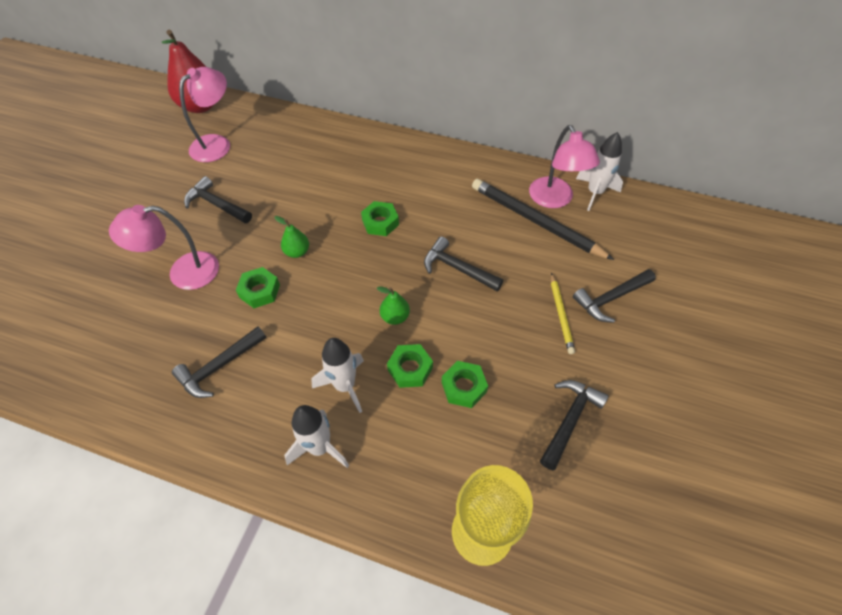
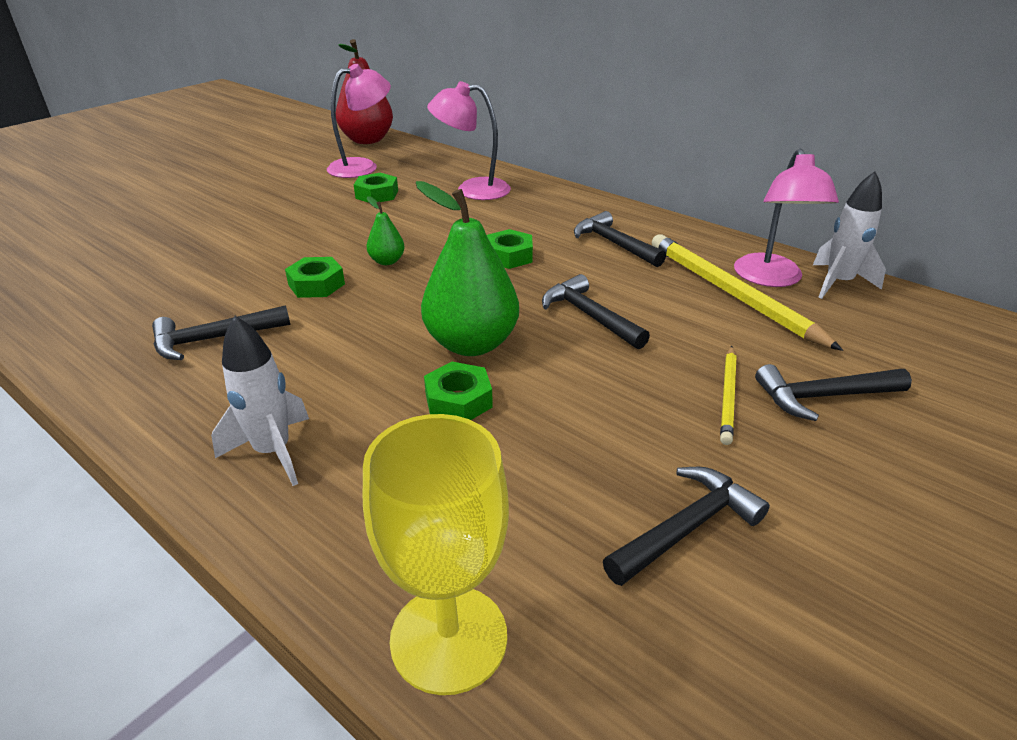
camera: 20 degrees right, 20 degrees down
(183, 273) = (243, 253): pink lamp -> pink lamp (472, 189)
(217, 205) = (325, 209): black hammer -> black hammer (614, 244)
(345, 386) = (355, 396): white rocket -> none
(395, 317) = (471, 344): green pear -> green pear, size x2.12
(464, 387) = (527, 440): green nut -> green nut (377, 194)
(536, 221) = (731, 294): black pencil -> yellow pencil

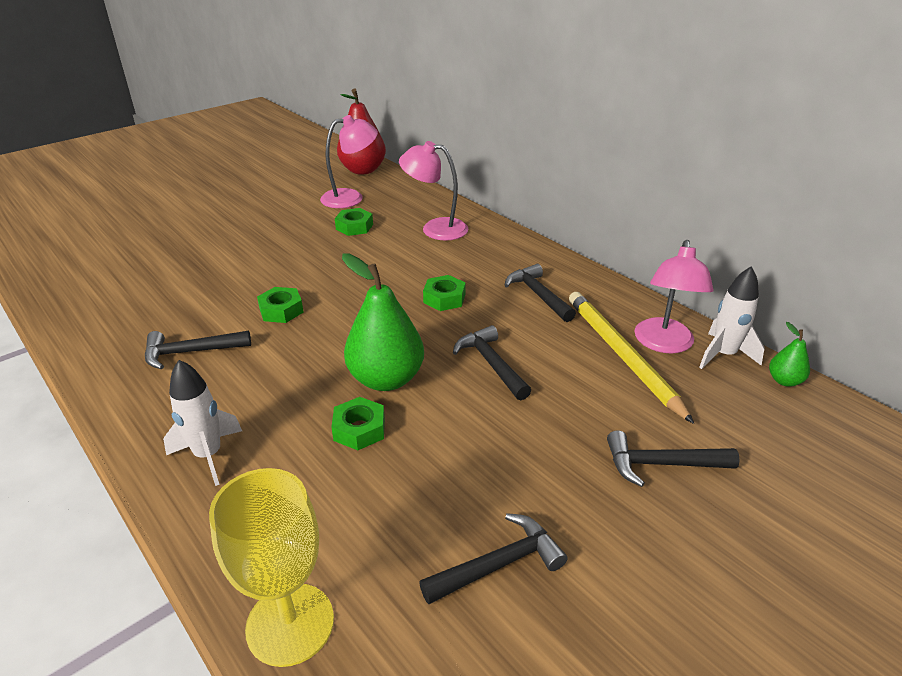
camera: 10 degrees right, 0 degrees up
(387, 261) = (343, 294): green pear -> green pear (784, 381)
(728, 396) = (579, 453): yellow pencil -> none

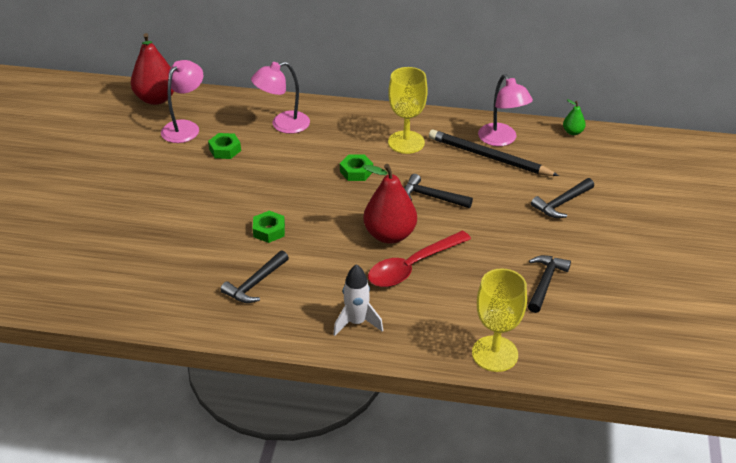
camera: 40 degrees left, 5 degrees up
(359, 429) = (412, 266): green nut -> red spoon
(386, 379) = (390, 235): green pear -> red pear
(538, 295) = (406, 142): black hammer -> yellow goblet
(622, 355) = (489, 157): yellow pencil -> black pencil
(723, 355) = (534, 131): white rocket -> none

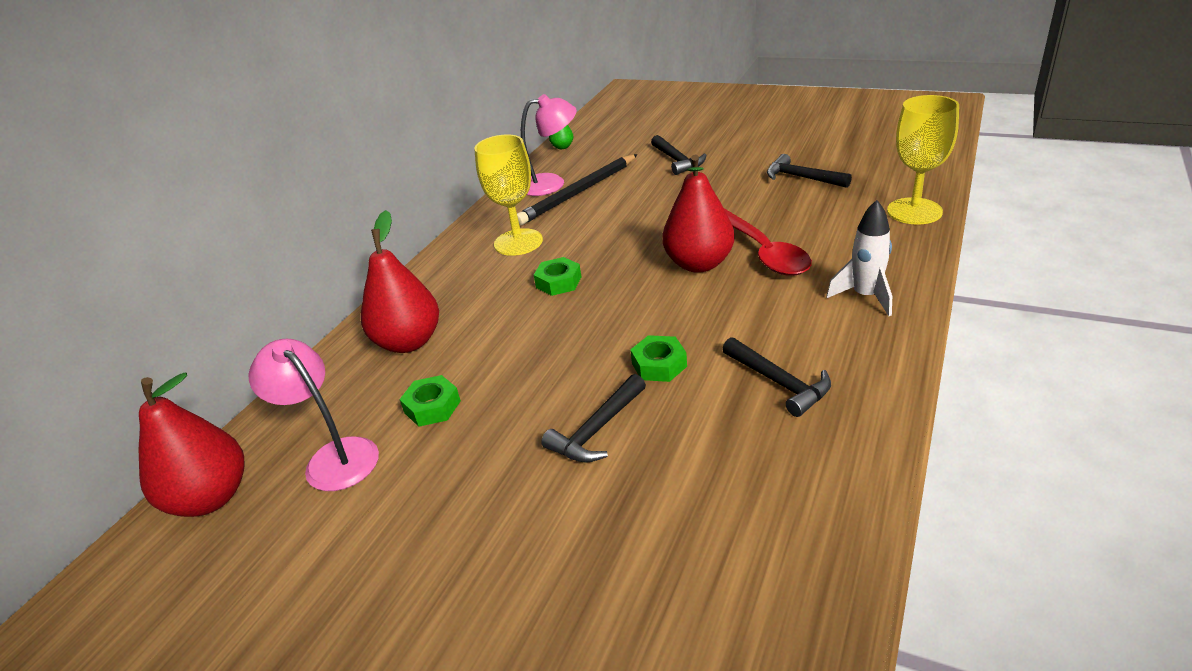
camera: 70 degrees left, 5 degrees down
(283, 125) = (409, 342): pink lamp -> red pear
(432, 197) = (635, 231): black hammer -> black hammer (597, 429)

